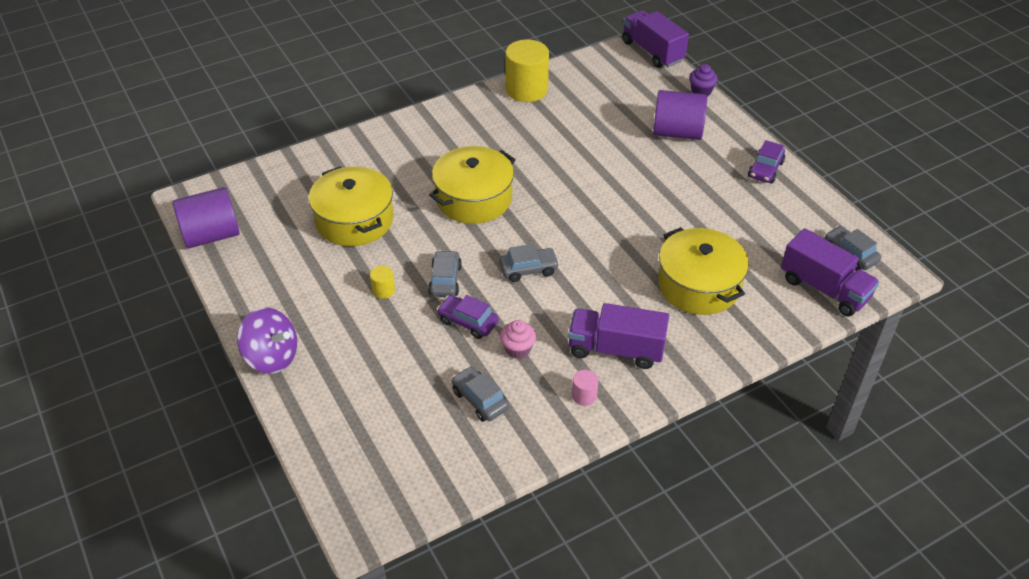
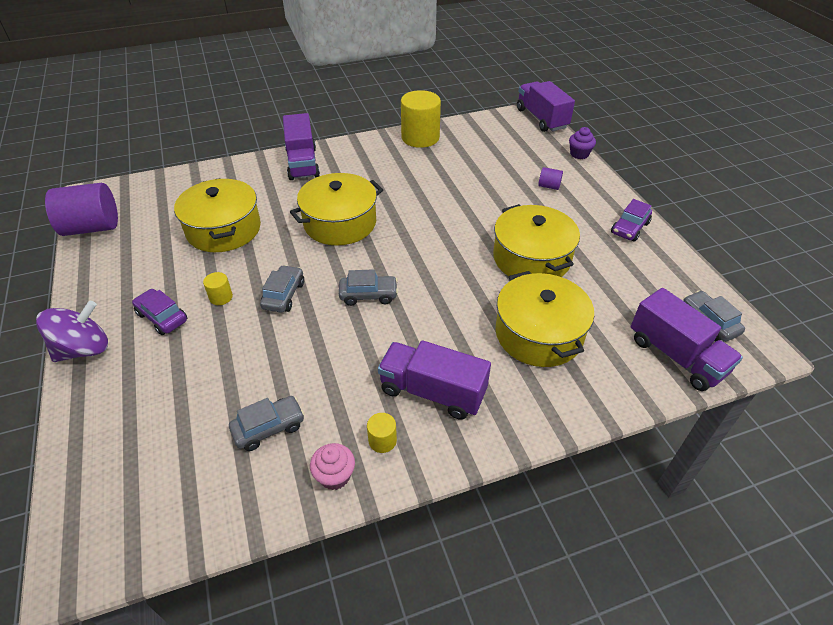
camera: 10 degrees right, 0 degrees up
(272, 357) = (84, 349): purple spinning top -> purple spinning top turned 75 degrees counterclockwise
(408, 135) = (302, 163): none -> purple truck
(468, 322) = (289, 340): purple car -> purple car (162, 317)
(480, 400) = (269, 428): grey car -> grey car turned 90 degrees clockwise
(518, 349) = (329, 376): pink cupcake -> pink cupcake (335, 476)
(584, 396) = (382, 440): pink cylinder -> yellow cylinder
(676, 213) = (531, 258): none -> yellow pot
(677, 132) = (549, 186): purple cylinder -> purple cylinder, size x0.44

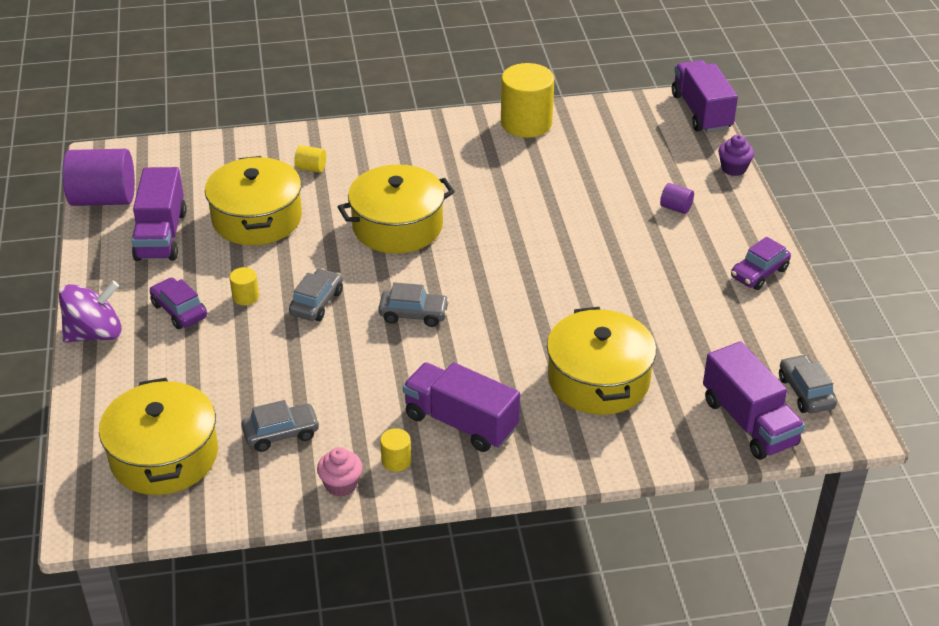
camera: 10 degrees right, 5 degrees down
(263, 185) = (311, 168): none -> yellow cylinder
(302, 163) = (365, 143): purple truck -> purple truck (161, 235)
(531, 258) = (620, 295): yellow pot -> yellow pot (164, 456)

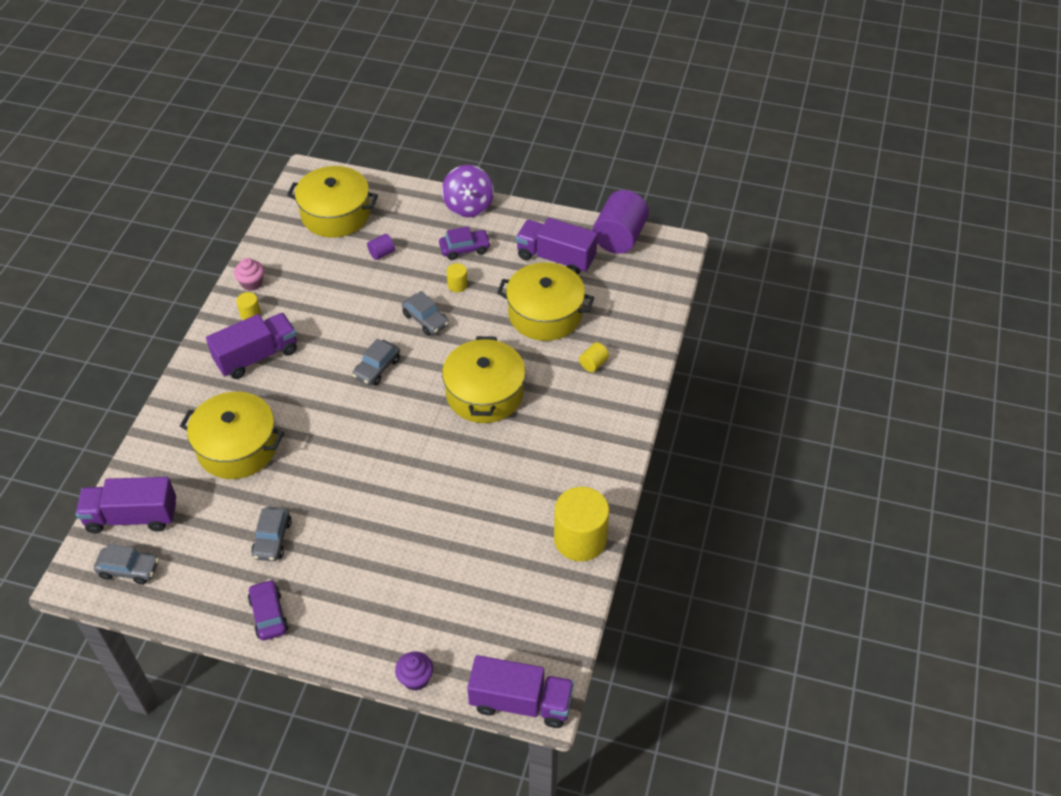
camera: 115 degrees right, 10 degrees up
(281, 434) = (314, 268): grey car -> grey car (272, 539)
(676, 208) = (389, 597): purple cylinder -> purple cylinder (382, 253)

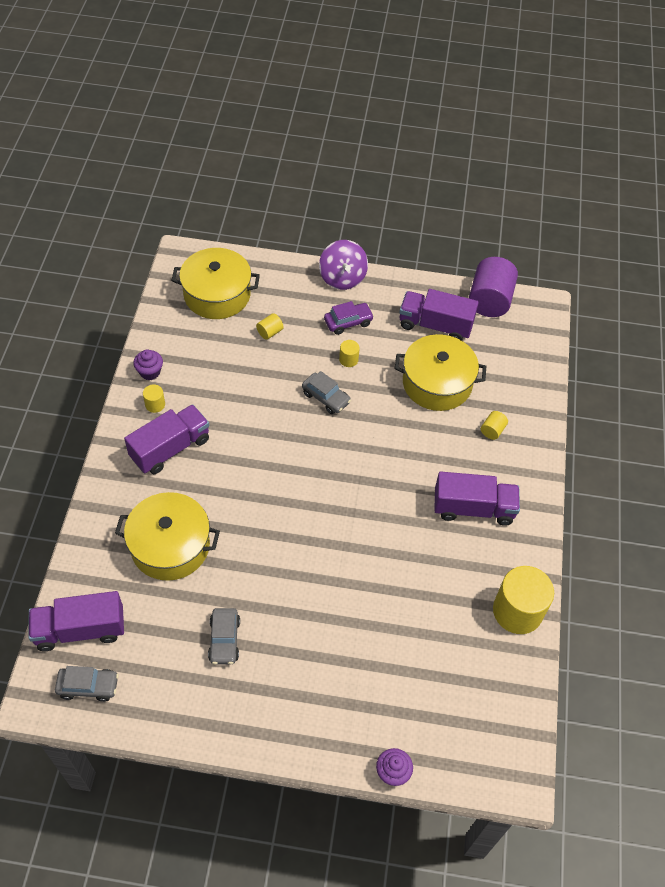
camera: 10 degrees left, 5 degrees up
(252, 283) = (150, 372): pink cupcake -> purple cupcake
(269, 615) = (237, 720): purple car -> none
(377, 368) = (289, 451): grey car -> none
(382, 253) = (270, 332): purple cylinder -> yellow cylinder
(484, 393) = (397, 469): yellow pot -> none
(521, 702) = (497, 785): purple truck -> purple truck (473, 508)

